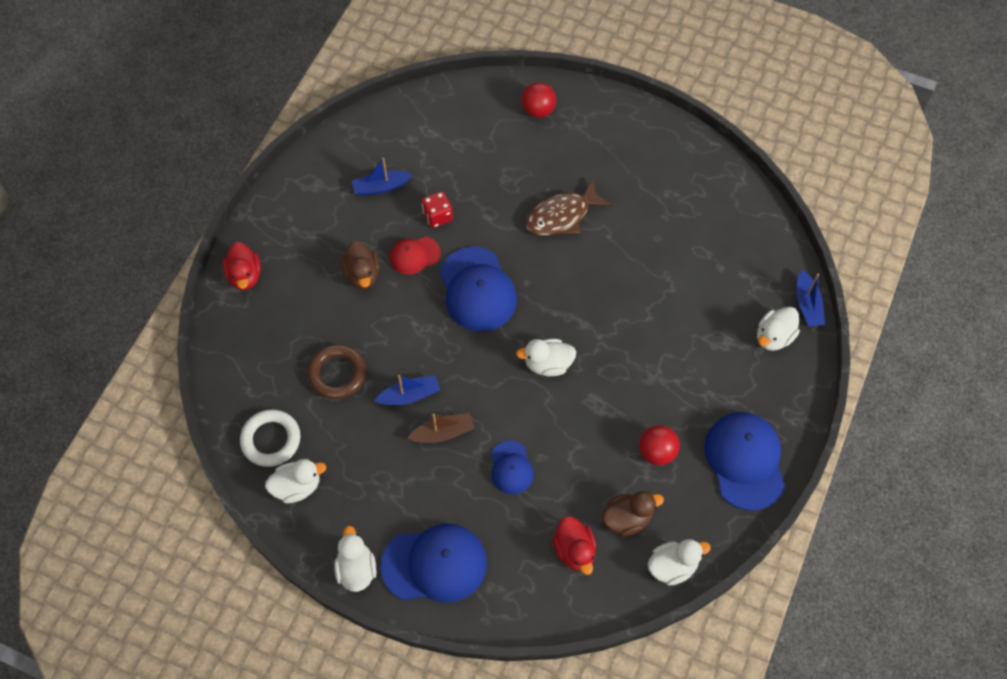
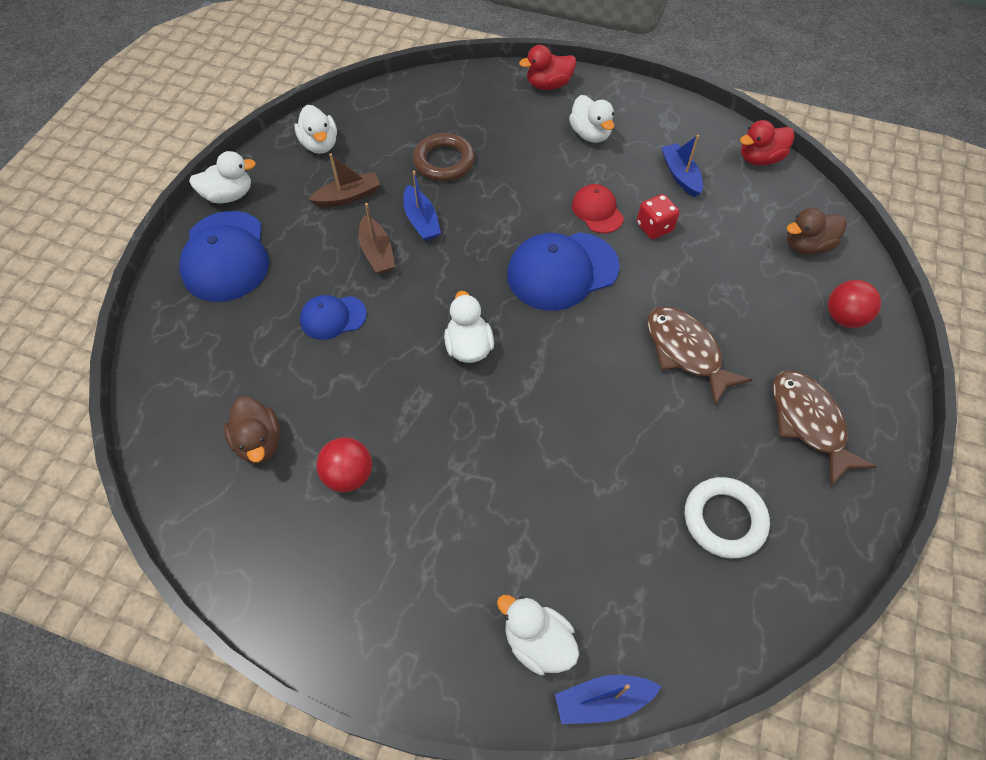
camera: 85 degrees right, 5 degrees down
(271, 440) = (370, 122): white ring -> white ring (724, 519)
(362, 274) = (564, 170): brown duck -> brown duck (807, 246)
(372, 458) = (348, 196): none -> brown boat
(574, 550) = (224, 386): red duck -> red duck (759, 159)
(624, 154) = (808, 423): none -> brown fish
(672, 566) = (189, 497): white duck -> white duck (590, 134)
(745, 461) = (332, 594): blue cap -> none

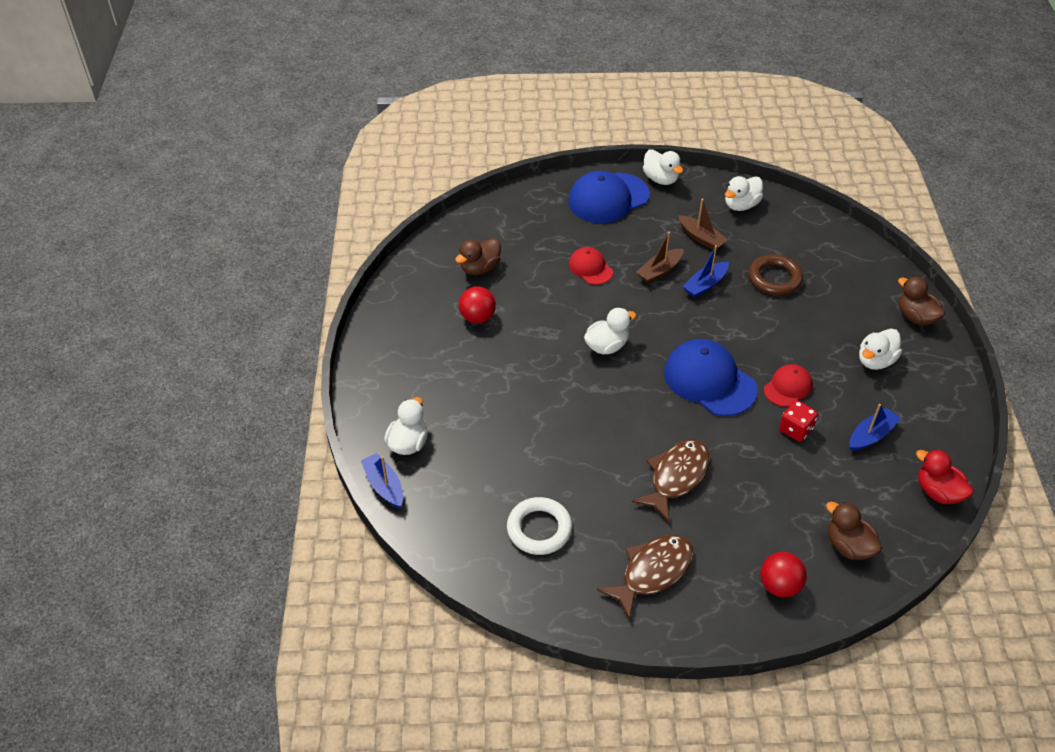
camera: 70 degrees right, 10 degrees down
(333, 317) = (590, 268): blue cap -> red cap
(548, 85) = (915, 317): red duck -> brown duck

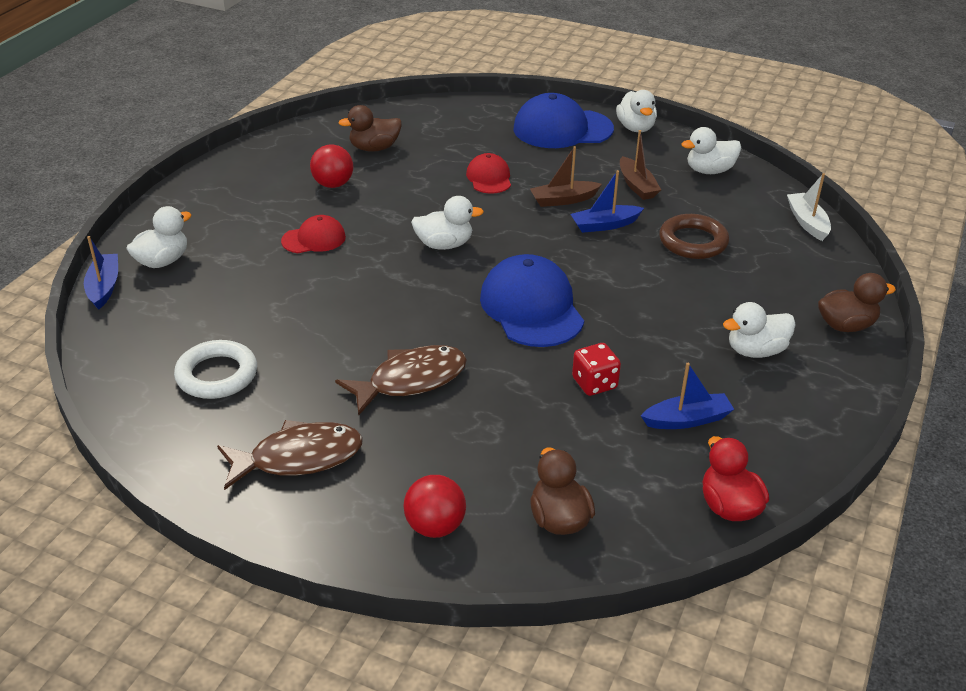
camera: 25 degrees right, 10 degrees down
(788, 387) = (621, 342): red cap -> red cap (314, 239)
(836, 232) = (807, 222): none -> white boat
(915, 317) = (846, 325): brown duck -> brown duck turned 90 degrees clockwise

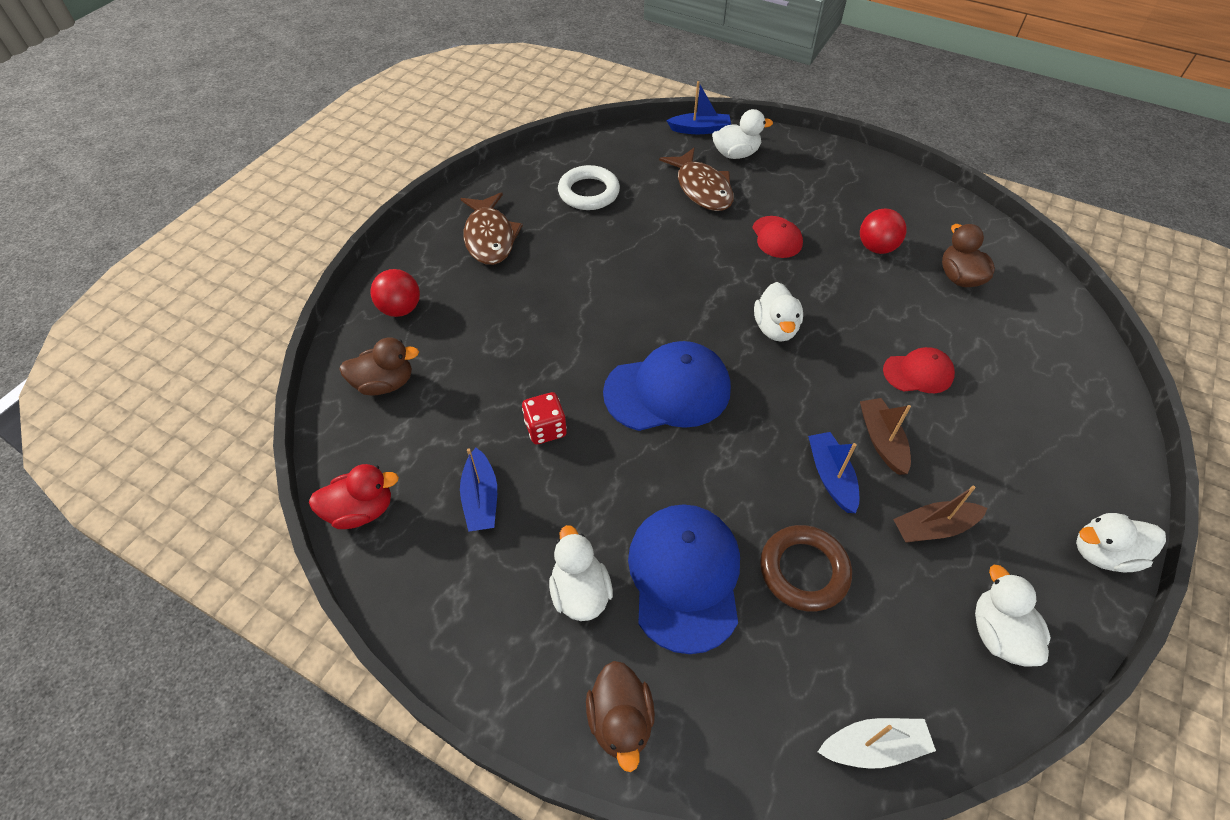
camera: 95 degrees right, 15 degrees up
(162, 261) = (736, 154): white duck -> white duck turned 60 degrees counterclockwise
(410, 380) = (567, 299): brown fish -> brown fish (702, 188)
(562, 129) = (1067, 460): blue cap -> blue cap (685, 576)

